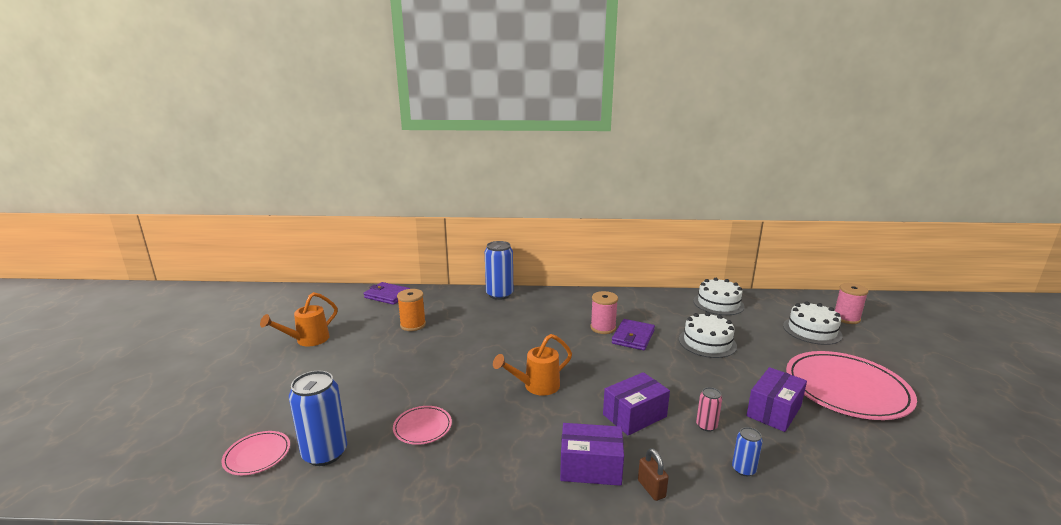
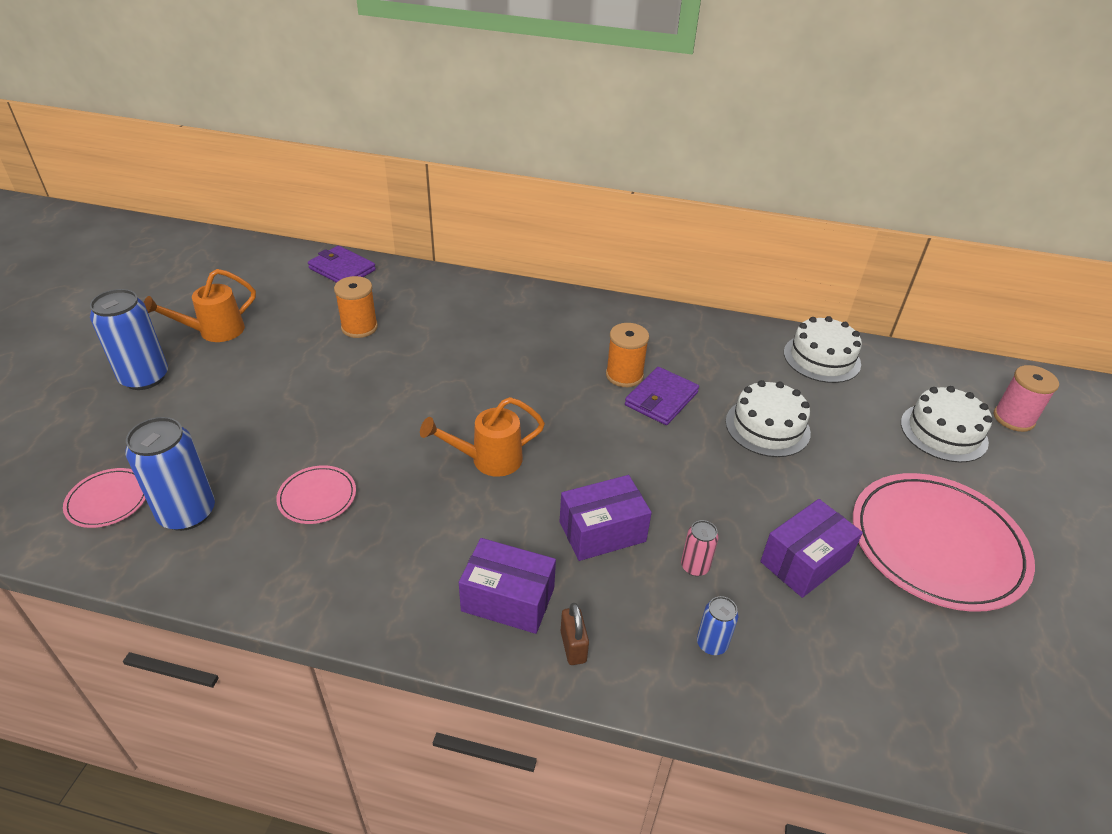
camera: 10 degrees right, 20 degrees up
(499, 294) = (499, 291): blue can -> blue can (145, 378)
(603, 328) = (624, 375): pink spool -> orange spool

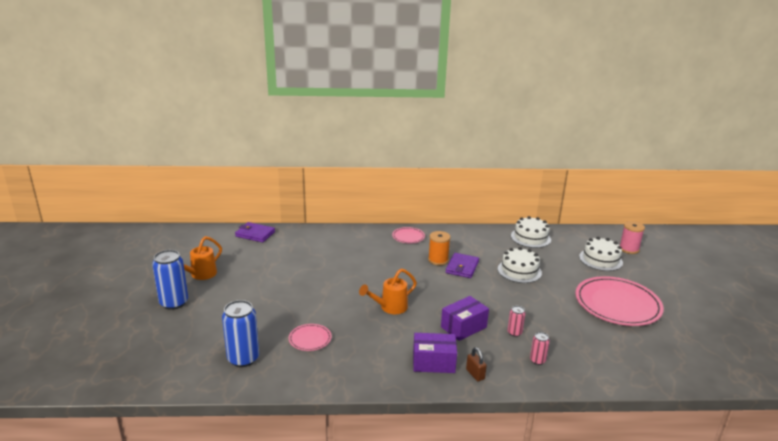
camera: 15 degrees left, 15 degrees down
(108, 500) = (194, 361): pink plate -> pink plate (408, 237)
(359, 327) = (283, 260): orange spool -> none
(712, 643) = (537, 360): blue can -> pink can
(804, 561) = (563, 321): purple box -> none

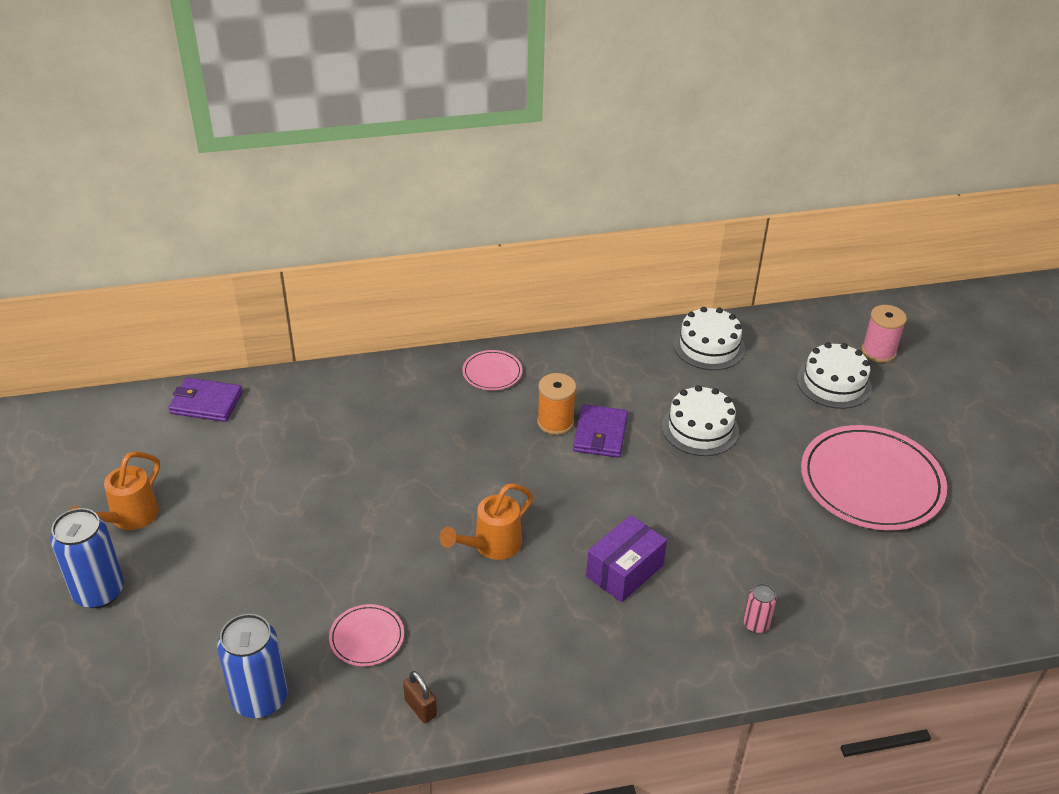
camera: 10 degrees left, 15 degrees up
(433, 362) = (587, 655): purple box -> none
(475, 374) = (659, 670): brown padlock -> brown padlock (420, 708)
(514, 333) = (711, 570): pink can -> none

